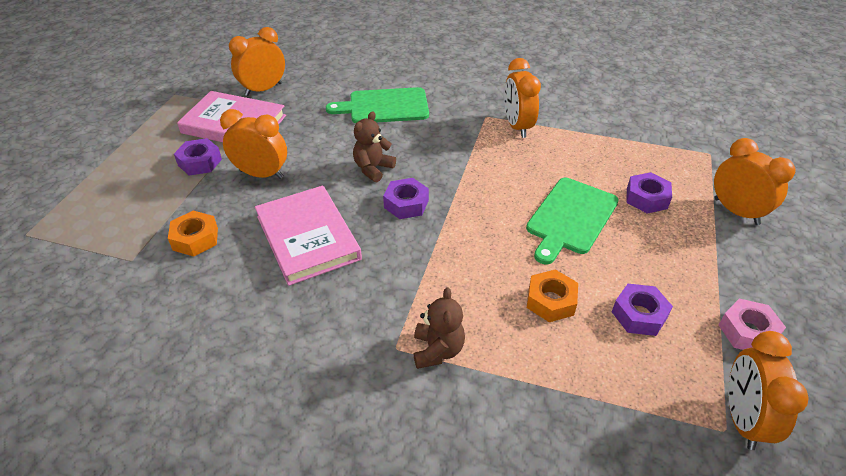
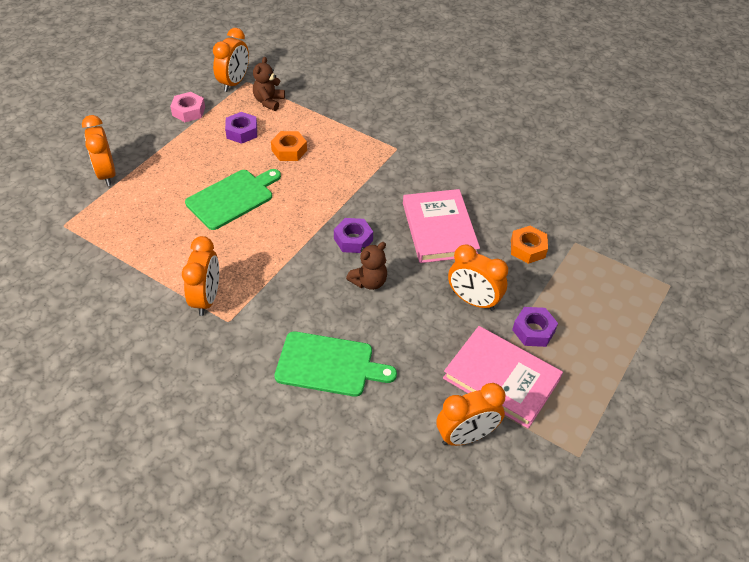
camera: 165 degrees left, 5 degrees up
(437, 350) = (373, 142): brown teddy bear -> brown teddy bear (269, 101)
(646, 198) = (160, 199): purple nut -> none

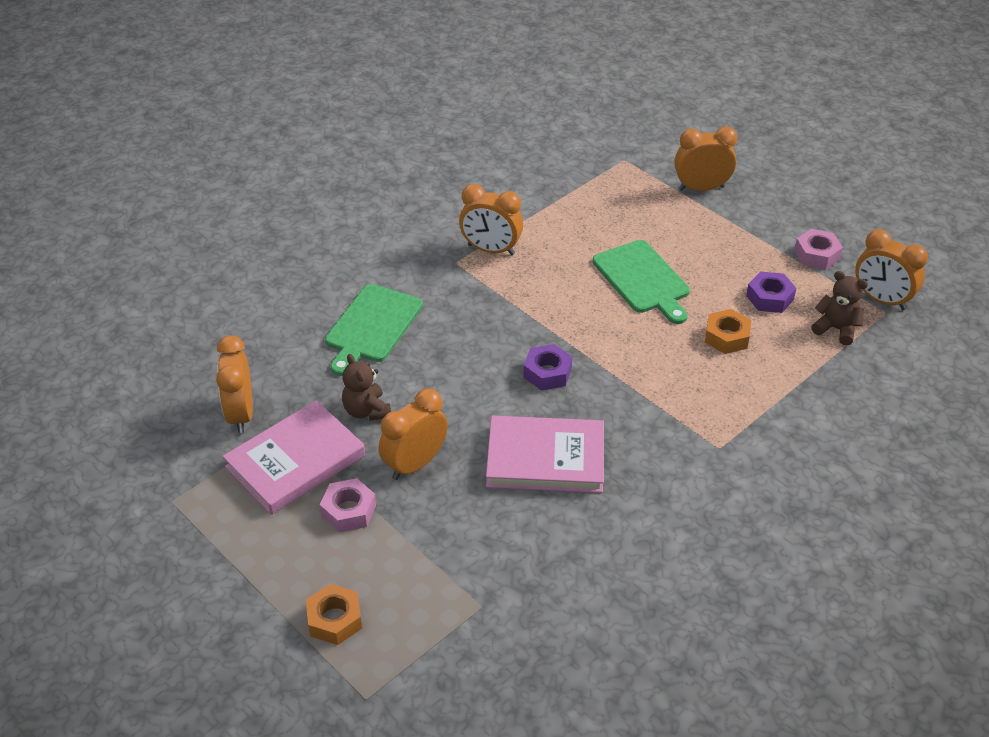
camera: 105 degrees right, 5 degrees down
(369, 282) = (475, 376): brown teddy bear -> brown teddy bear (366, 411)
(528, 249) = (484, 546): orange nut -> orange nut (334, 619)
(533, 330) = (348, 511): purple nut -> pink nut

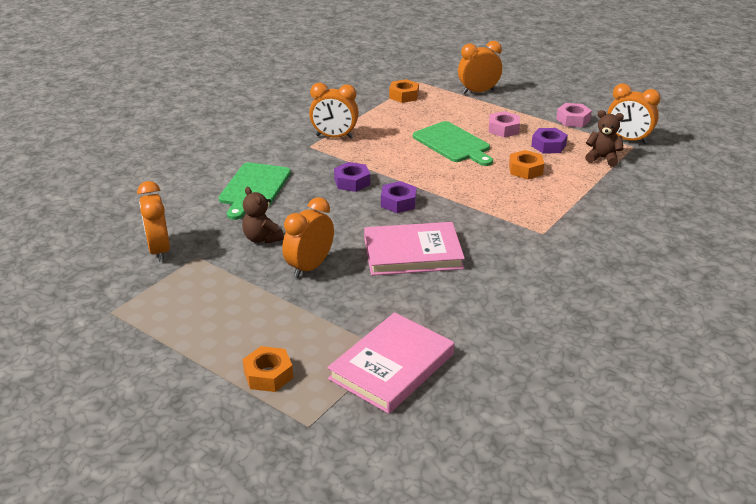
camera: 10 degrees left, 10 degrees down
(295, 461) = (211, 275): pink book -> pink book (392, 366)
(348, 511) = (263, 302): pink nut -> pink nut (503, 129)
(496, 331) = (352, 182): none -> purple nut
(599, 185) = (404, 96): none -> orange nut

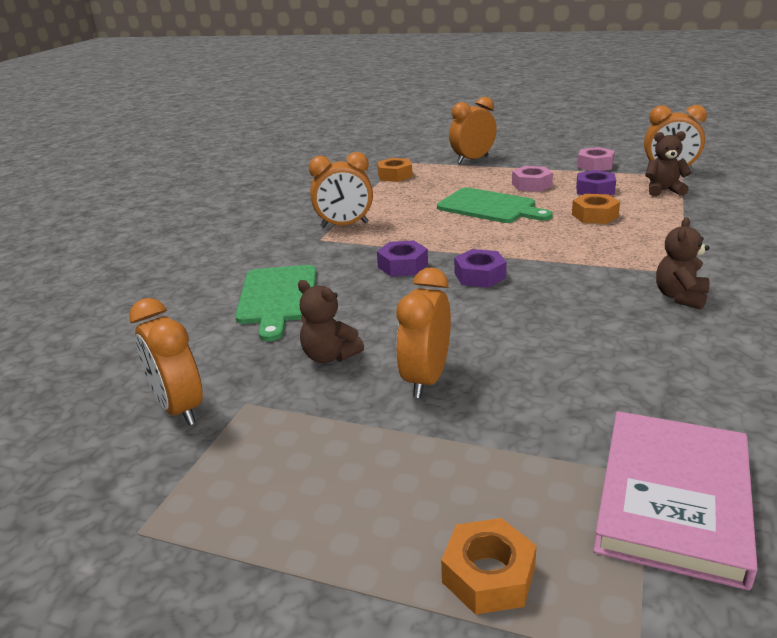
camera: 15 degrees left, 5 degrees down
(412, 253) = (551, 329): pink book -> none
(520, 251) = (680, 297): none -> brown teddy bear

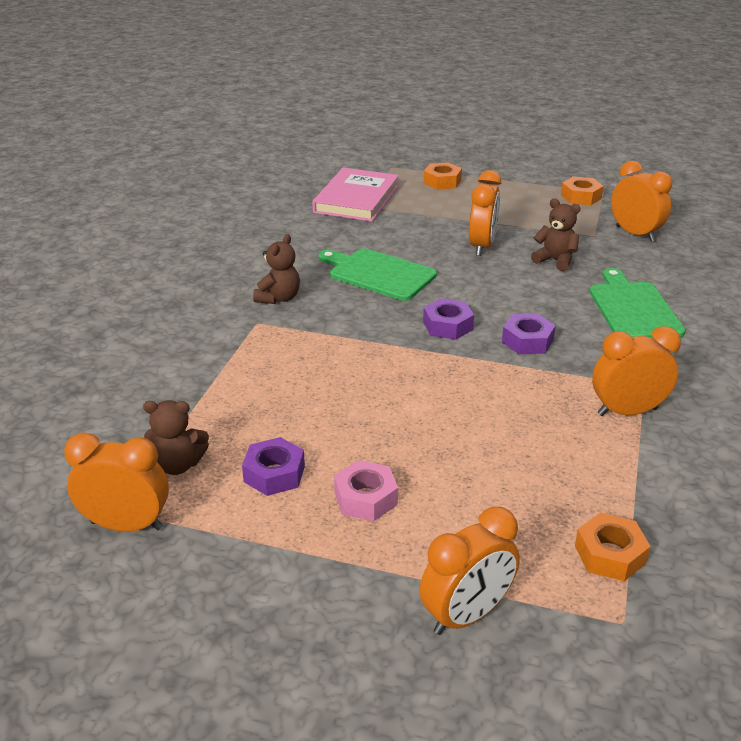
camera: 175 degrees right, 5 degrees up
(489, 207) = (435, 440): green cutting board -> green cutting board (379, 274)
(594, 215) = (301, 412): orange nut -> orange nut (581, 197)
(595, 165) = (236, 562): pink nut -> none

